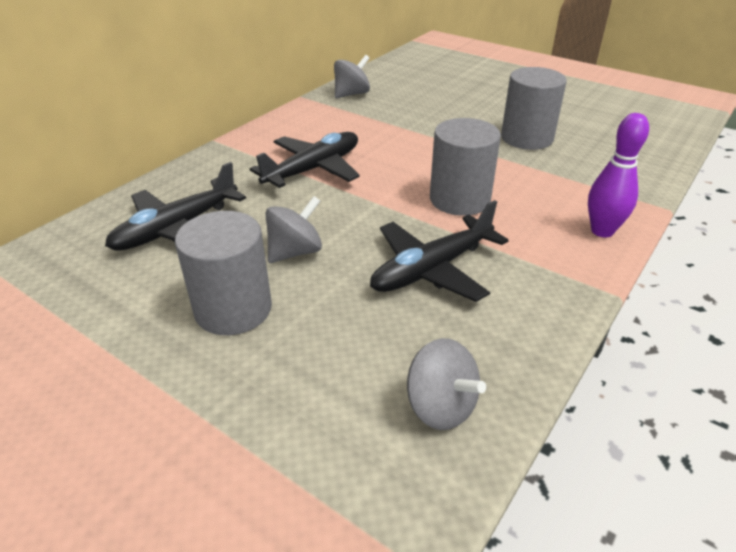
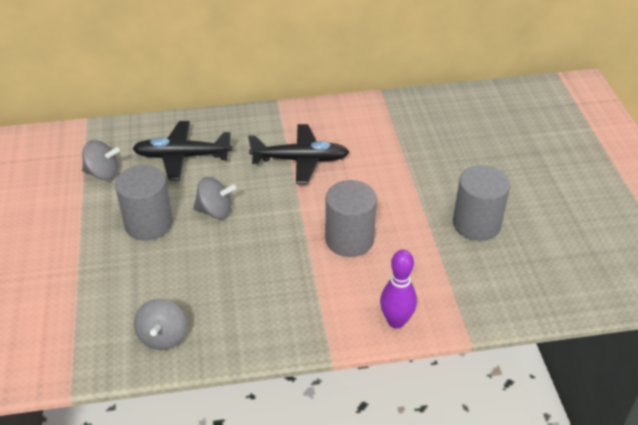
camera: 45 degrees right, 5 degrees up
(351, 94) = (417, 108): grey spinning top -> grey spinning top (103, 173)
(432, 269) = (264, 271): black plane -> none

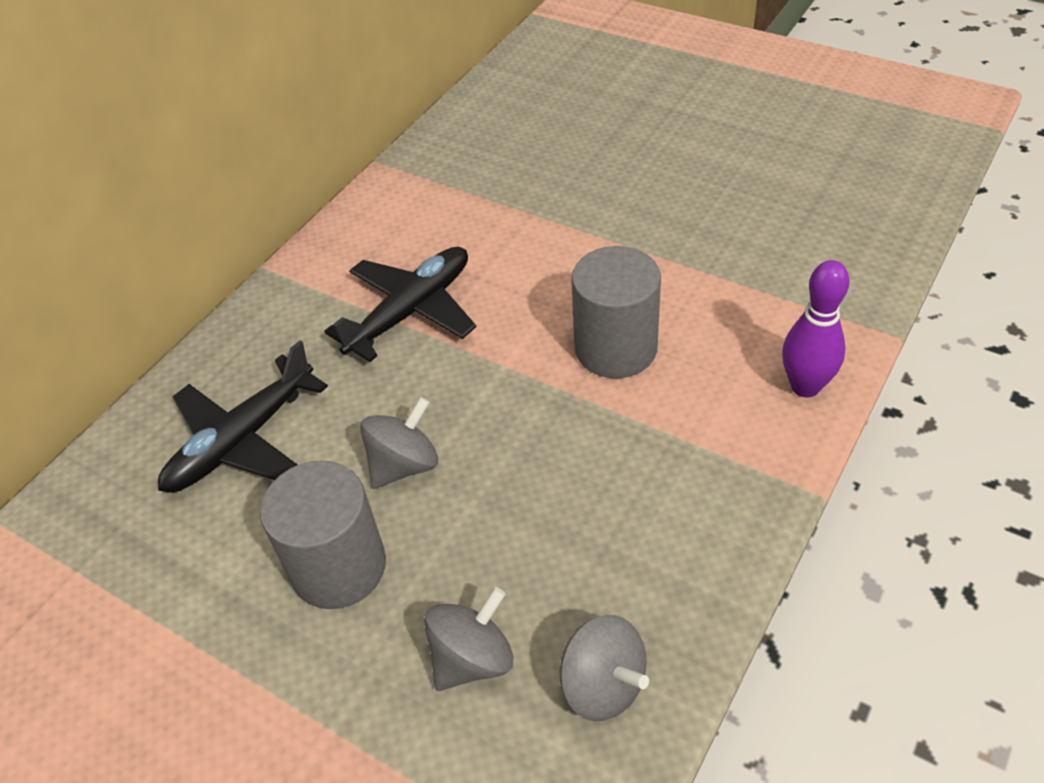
camera: 45 degrees left, 5 degrees up
(103, 173) = (152, 568): grey spinning top -> grey spinning top (472, 658)
(476, 224) = (707, 217): grey cylinder -> none

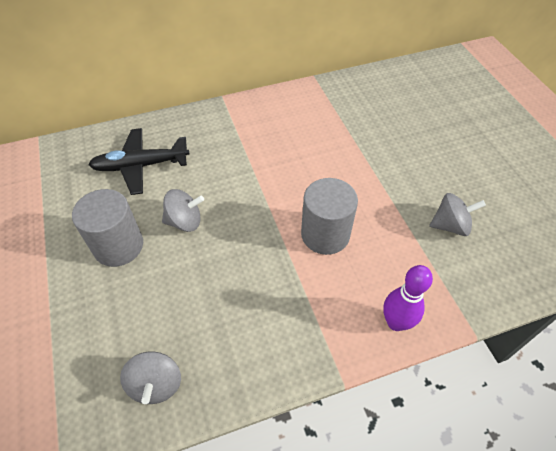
camera: 35 degrees right, 5 degrees up
(410, 312) = (257, 155): black plane -> none
(472, 658) = (122, 327): grey spinning top -> grey spinning top (450, 225)

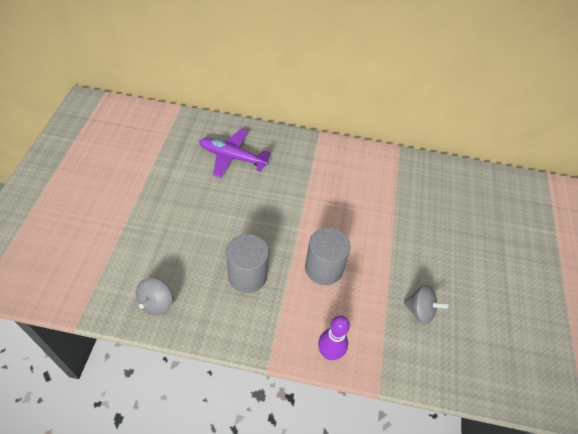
camera: 25 degrees right, 0 degrees up
(118, 246) = (186, 205): grey cylinder -> grey cylinder (247, 275)
(141, 166) = (233, 157): black plane -> purple plane
(185, 221) = (237, 210): grey spinning top -> none

